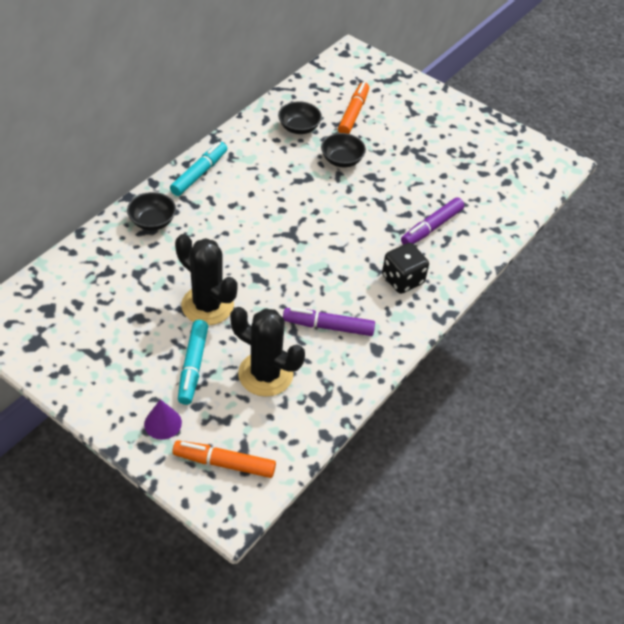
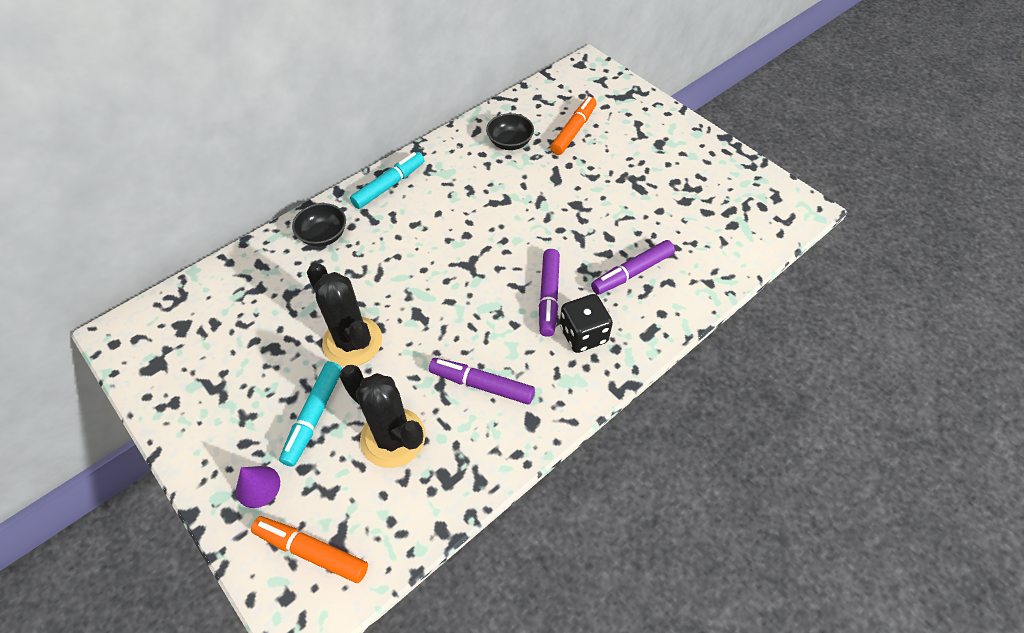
camera: 15 degrees right, 5 degrees up
(342, 160) = (547, 183): black bowl -> none
(366, 253) = (548, 296): none -> purple marker

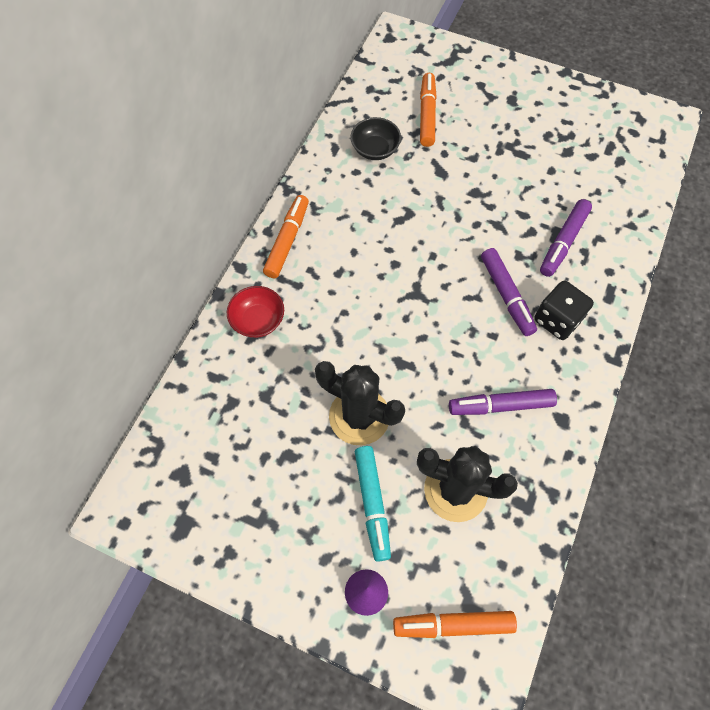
camera: 25 degrees left, 10 degrees up
(323, 235) = (258, 320): black bowl -> red bowl
(389, 185) = (287, 240): turquoise marker -> orange marker

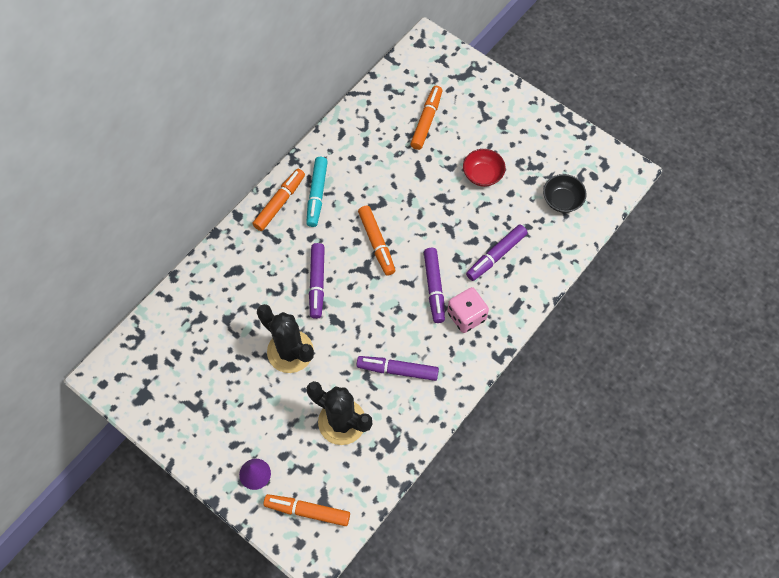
camera: 15 degrees right, 0 degrees up
(258, 320) = (238, 261): red bowl -> red bowl (482, 175)
(364, 324) = (317, 283): none -> purple marker
(372, 504) = (279, 416): turquoise marker -> turquoise marker (317, 195)
(375, 149) = (373, 142): black bowl -> black bowl (562, 200)
(419, 260) = (376, 243): none -> orange marker
(557, 320) = (466, 316): black dice -> pink dice

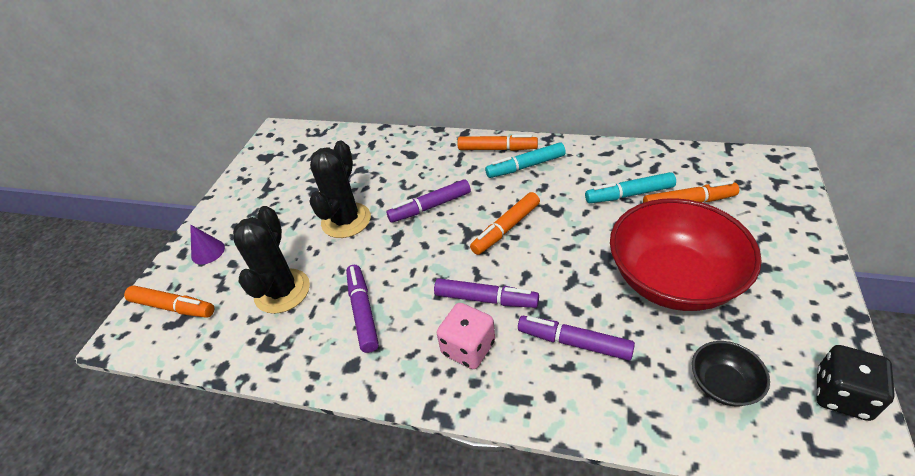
camera: 70 degrees right, 20 degrees down
(307, 511) = (173, 307): orange marker -> orange marker turned 120 degrees clockwise
(395, 149) = (629, 194): none -> turquoise marker
(434, 288) = (486, 299): purple marker -> purple marker turned 135 degrees counterclockwise
(482, 175) = (673, 279): red bowl -> red bowl, size x2.24
(595, 154) = (841, 395): none -> black dice

